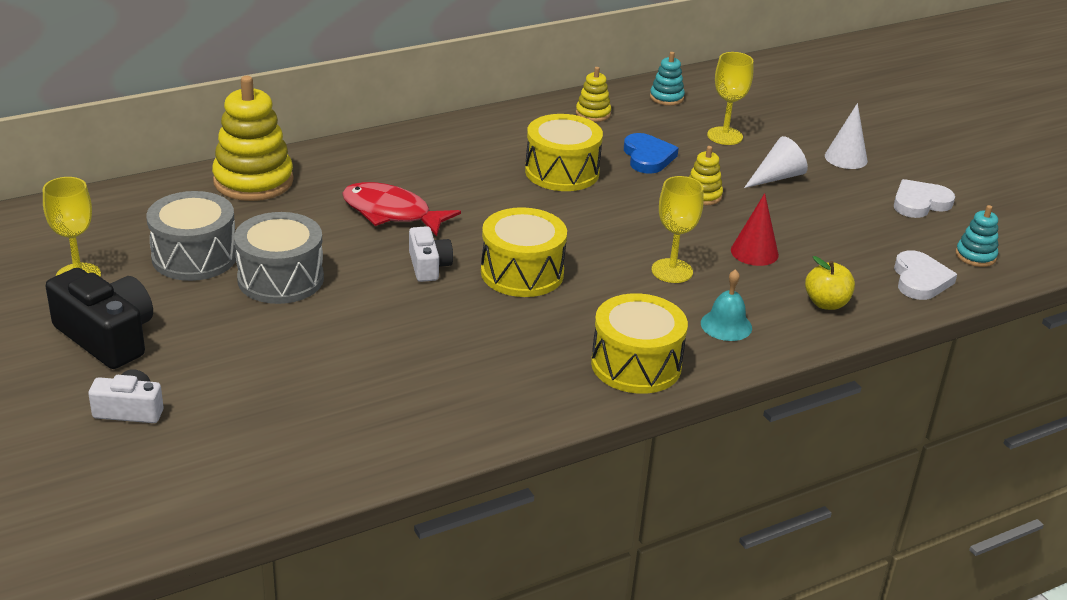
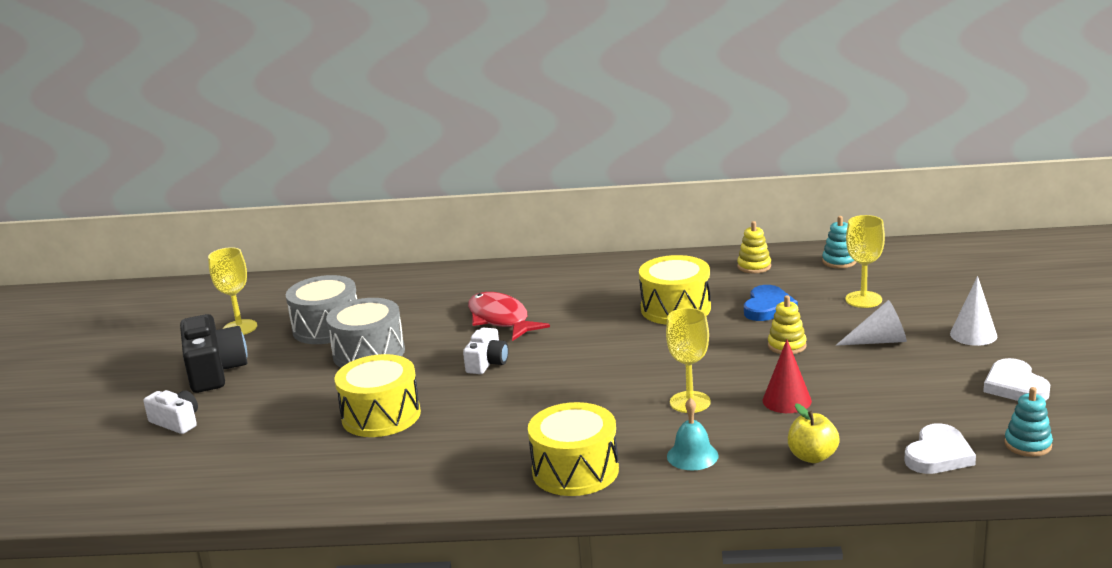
camera: 35 degrees right, 10 degrees down
(253, 181) = (423, 282): yellow stacking toy -> none
(522, 273) = (556, 381): yellow drum -> yellow drum (381, 416)
(920, 203) = (1015, 386): white heart -> white heart turned 105 degrees counterclockwise

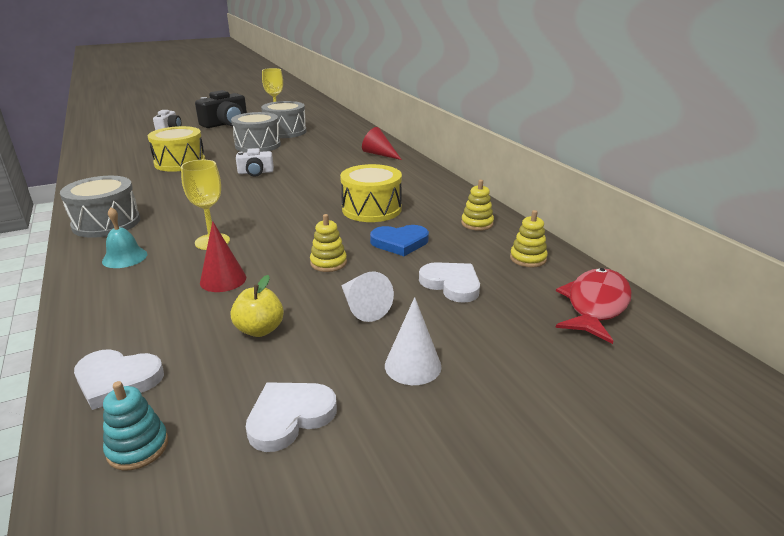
camera: 60 degrees right, 5 degrees up
(500, 319) = (319, 164): red fish -> red fish (595, 305)
(504, 279) = (379, 154): none -> red cone
(575, 470) = (106, 223): yellow drum -> grey drum
(812, 456) = (119, 308): yellow apple -> yellow apple (260, 330)
(839, 261) = (528, 258): turquoise stacking toy -> yellow stacking toy
(863, 299) = (451, 284): yellow goblet -> white heart

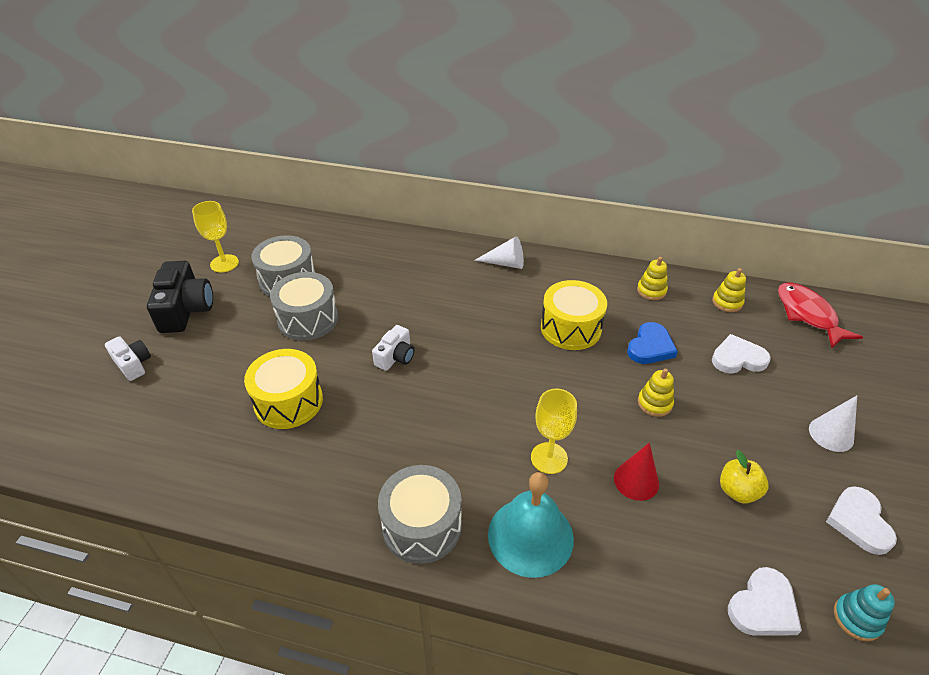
camera: 50 degrees left, 15 degrees up
(124, 257) = (530, 536): turquoise bell -> turquoise bell, size x1.79
(362, 307) = (740, 419): white cone -> white cone (505, 263)
(379, 154) = (443, 256): red cone -> none

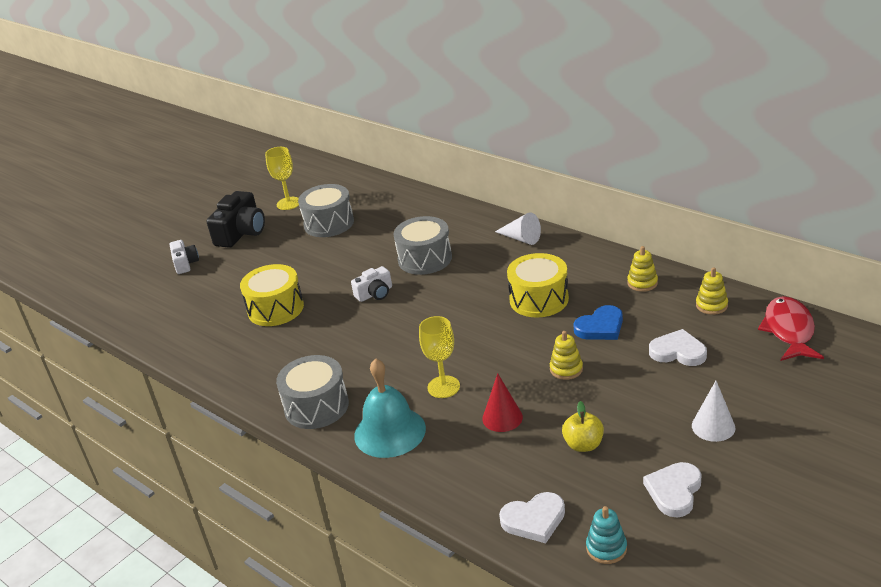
camera: 30 degrees right, 10 degrees down
(308, 319) = (326, 255): grey drum -> grey drum (425, 259)

